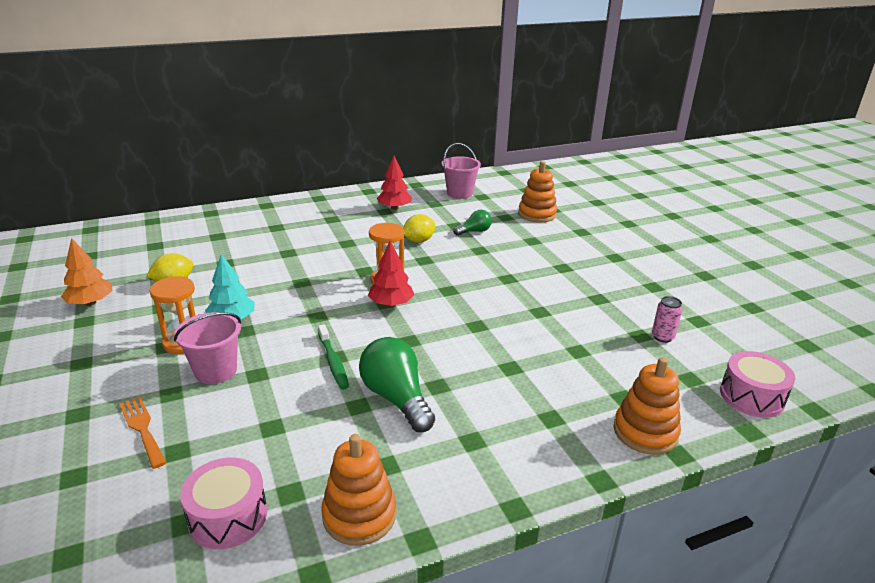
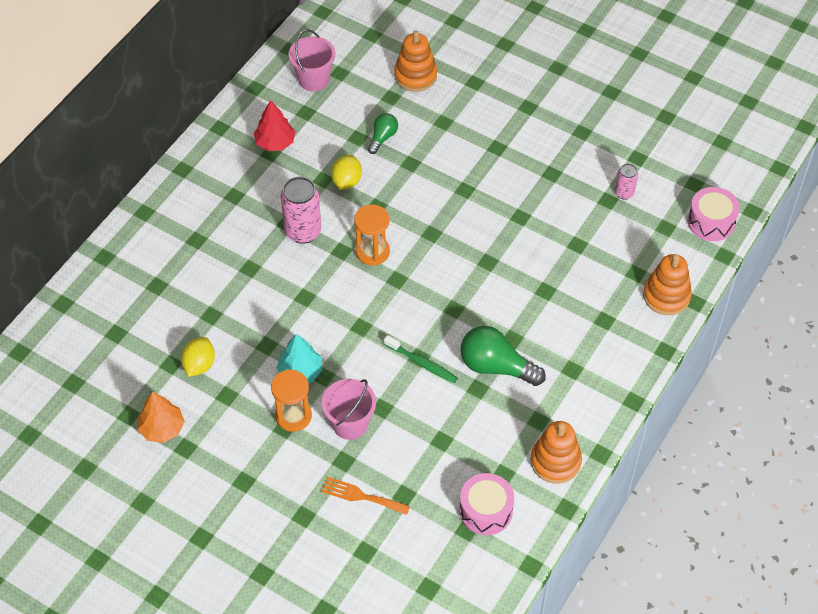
camera: 35 degrees left, 25 degrees up
(351, 251) = (303, 231): none -> pink can
(391, 304) = (403, 278): red tree -> none

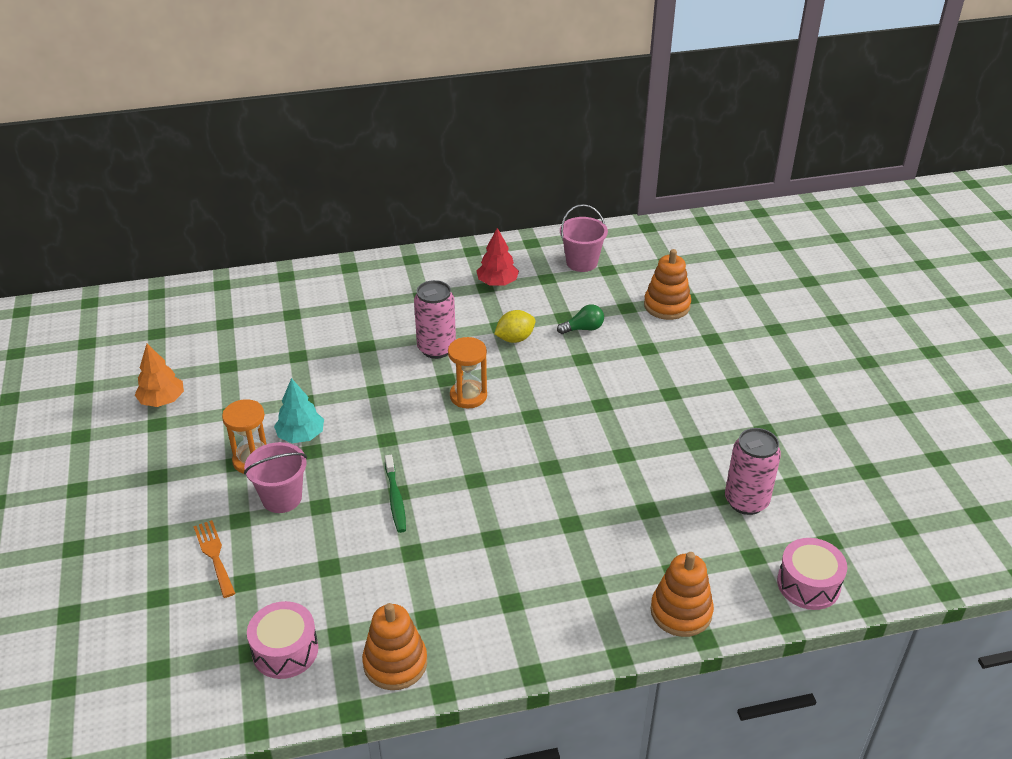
camera: 45 degrees right, 15 degrees down
(199, 365) = (244, 380): yellow lemon -> none
(496, 366) = (449, 547): green light bulb -> none
(624, 193) = (746, 501): pink can -> pink can, size x1.83

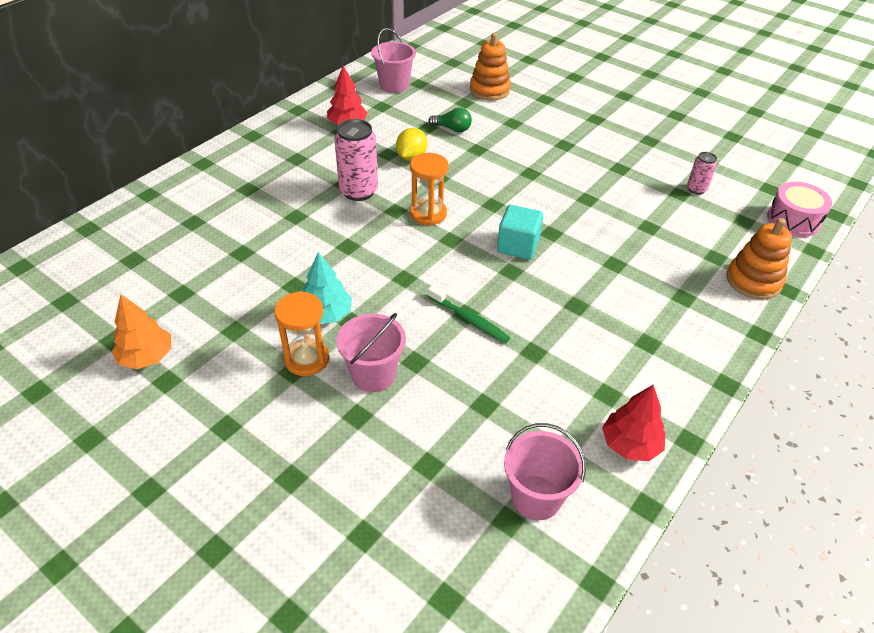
camera: 40 degrees left, 5 degrees up
(214, 555) = (372, 461): orange fork -> none
(285, 650) = (536, 497): pink drum -> pink bucket
(395, 663) = (630, 444): orange stacking toy -> red tree
(507, 462) = (518, 246): none -> turquoise cube
(583, 328) = (452, 129): green light bulb -> green light bulb turned 75 degrees clockwise
(746, 501) = (696, 189): pink can -> pink can, size x0.55

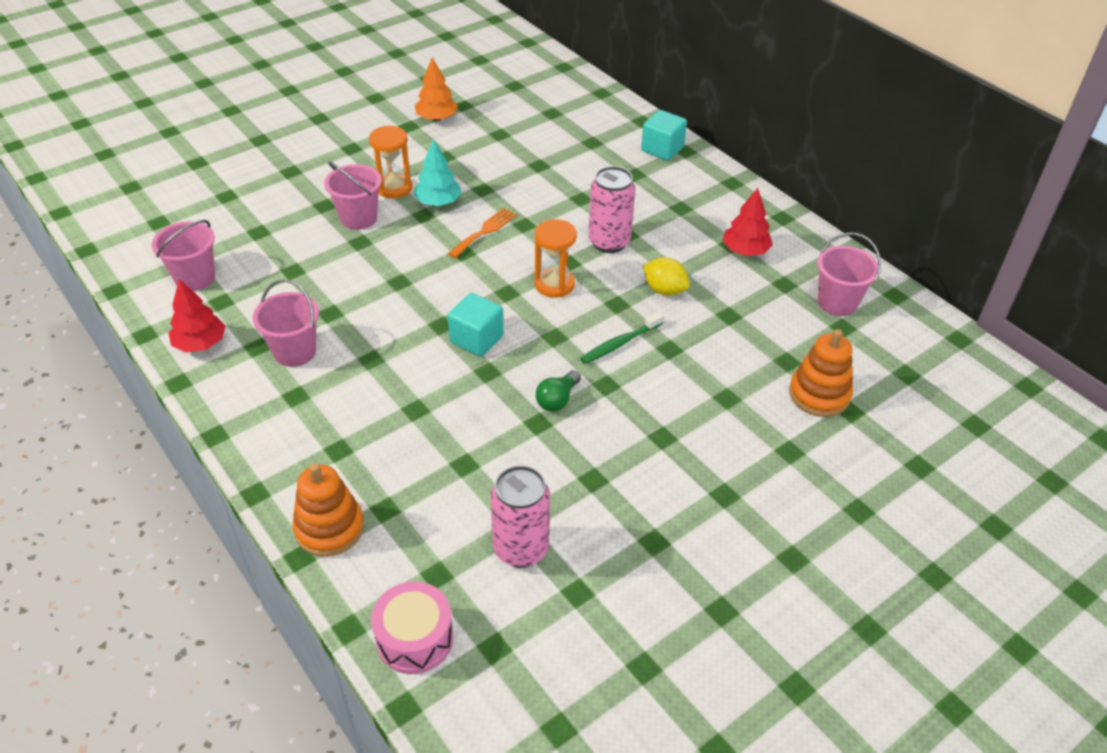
camera: 105 degrees right, 0 degrees up
(202, 176) = (662, 149): none -> turquoise cube
(366, 270) = (485, 231): none -> orange fork
(452, 129) = (720, 336): green light bulb -> green light bulb (557, 399)
(469, 319) = (390, 282): green toothbrush -> green toothbrush (620, 343)
(597, 361) = (295, 352): none -> pink bucket
(696, 189) = (521, 549): pink can -> pink can, size x1.83

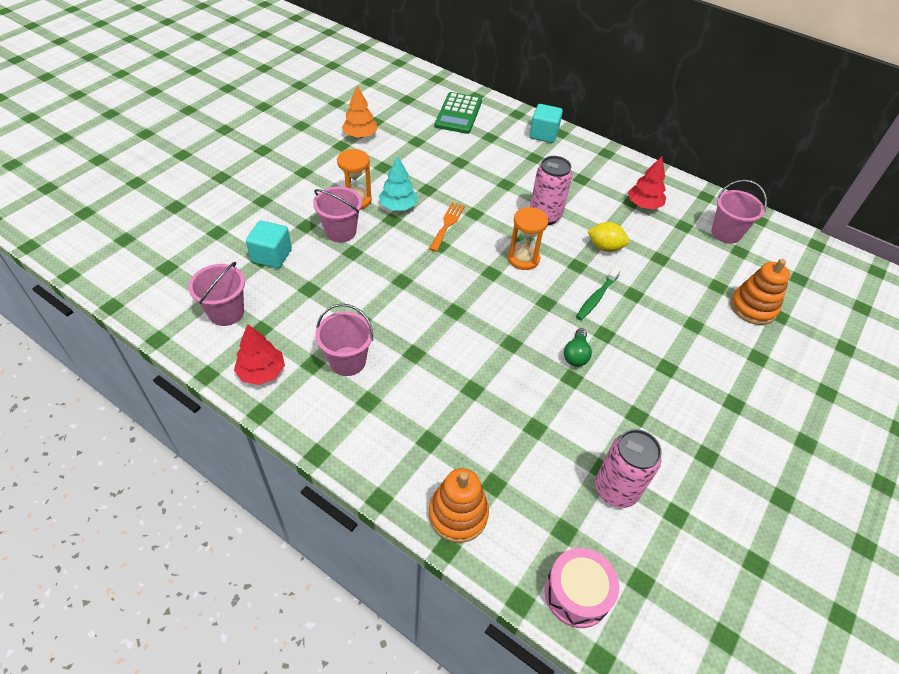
camera: 20 degrees left, 5 degrees up
(476, 339) = (488, 317): turquoise cube -> turquoise cube (271, 256)
(568, 110) = (458, 114): none -> green calculator

